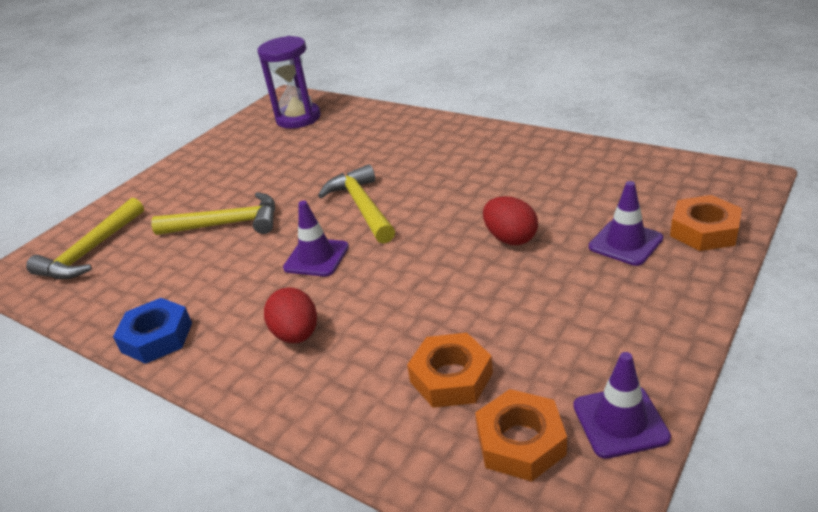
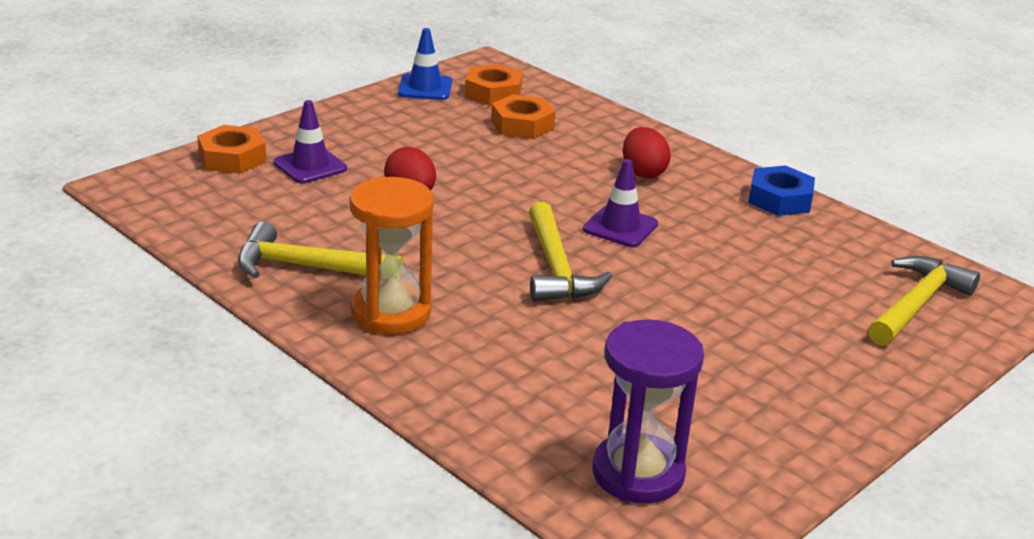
camera: 175 degrees left, 5 degrees down
(227, 224) = (735, 292): yellow hammer -> yellow hammer (307, 267)
(459, 149) = (391, 312): none -> orange hourglass
(620, 421) = (425, 88): purple traffic cone -> blue traffic cone

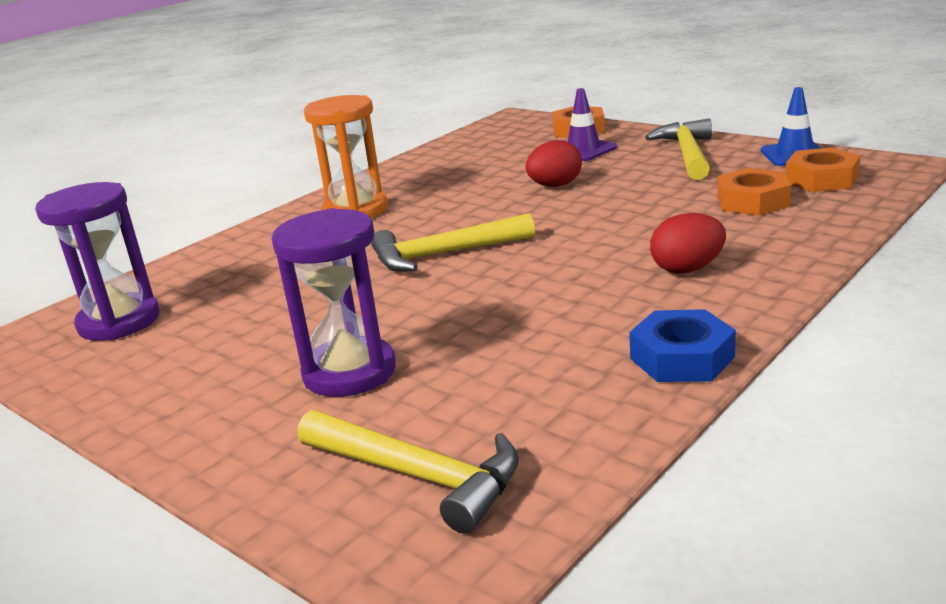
camera: 90 degrees right, 5 degrees down
(307, 267) = (417, 178): yellow hammer -> yellow hammer (687, 154)
(620, 227) = (542, 272): purple traffic cone -> none
(778, 326) = (349, 372): none -> purple hourglass

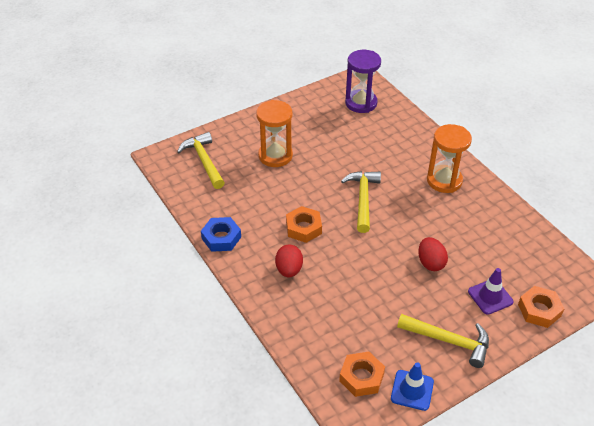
camera: 105 degrees right, 20 degrees up
(349, 372) = (275, 156): purple hourglass -> orange hourglass
(419, 476) = (204, 161): yellow hammer -> yellow hammer turned 105 degrees clockwise
(752, 201) = (350, 330): orange nut -> orange nut (303, 228)

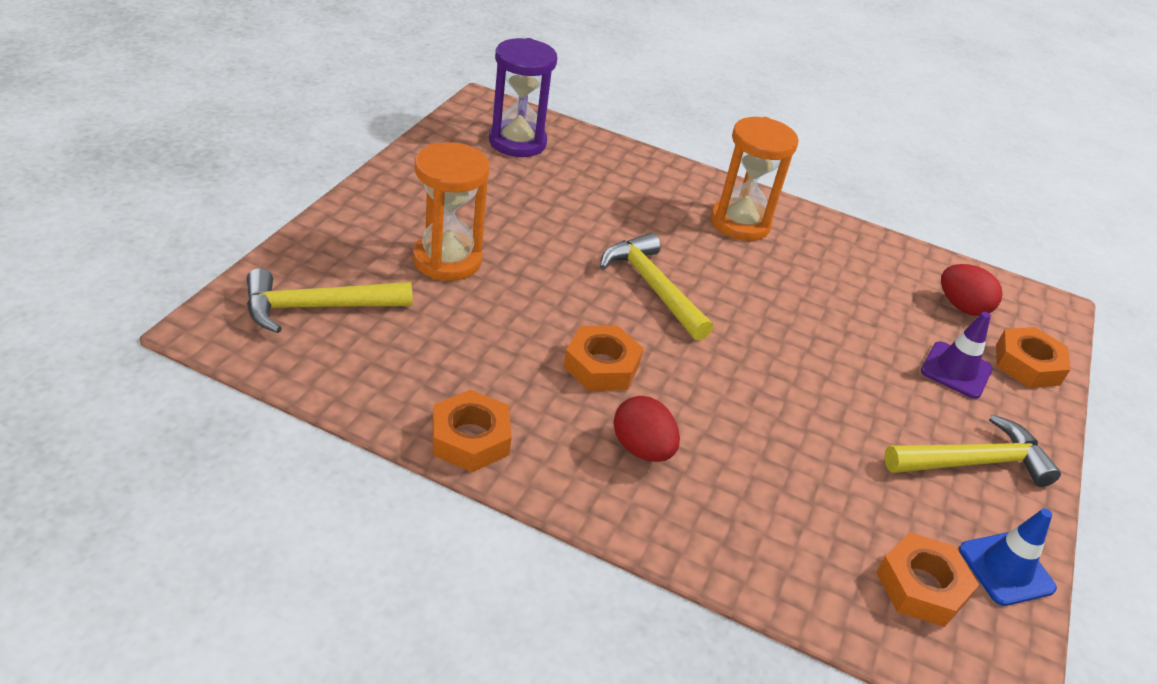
camera: 40 degrees left, 5 degrees down
(204, 161) = (317, 307): yellow hammer -> yellow hammer turned 45 degrees counterclockwise
(221, 238) = (470, 438): blue nut -> orange nut
(430, 263) = (836, 351): red egg -> red egg (962, 307)

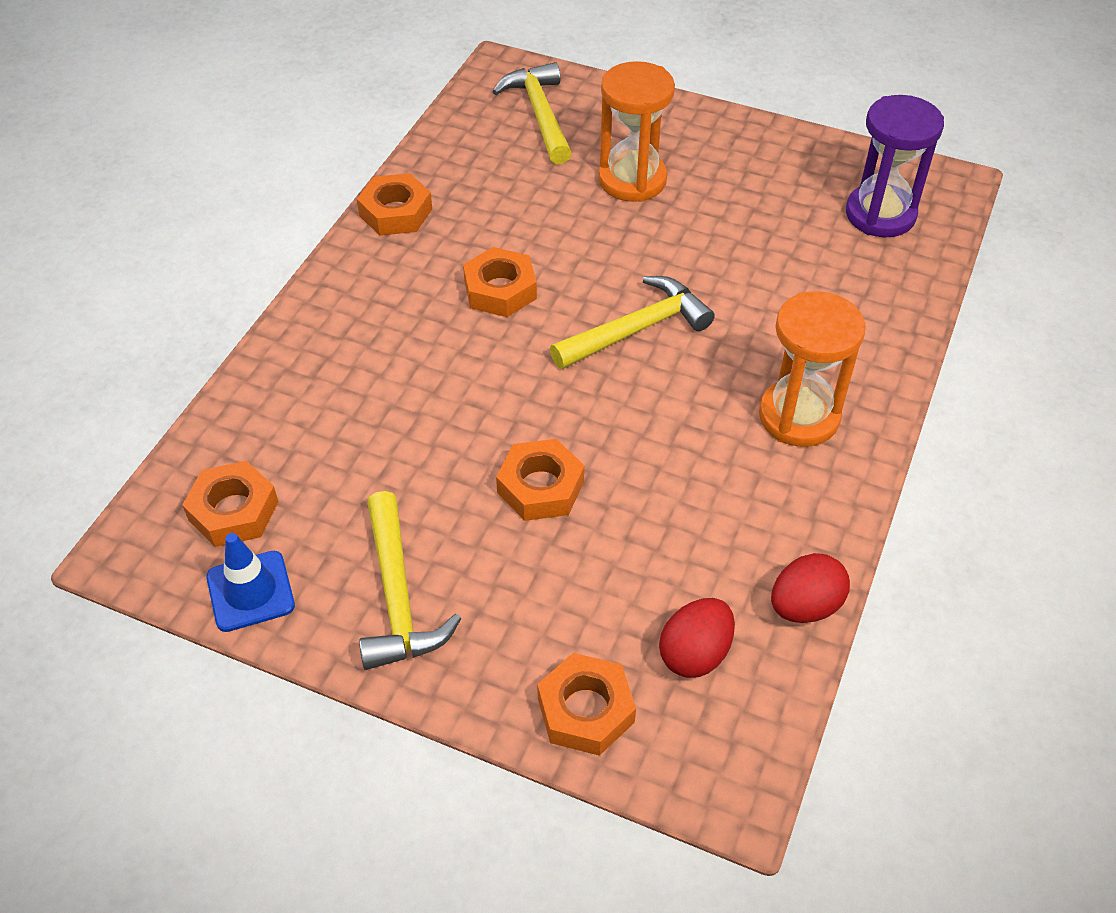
camera: 95 degrees right, 10 degrees up
(642, 449) = (393, 317): red egg -> red egg (804, 606)
(838, 365) = (540, 487): none -> orange nut
(956, 370) = (556, 614): purple traffic cone -> none

